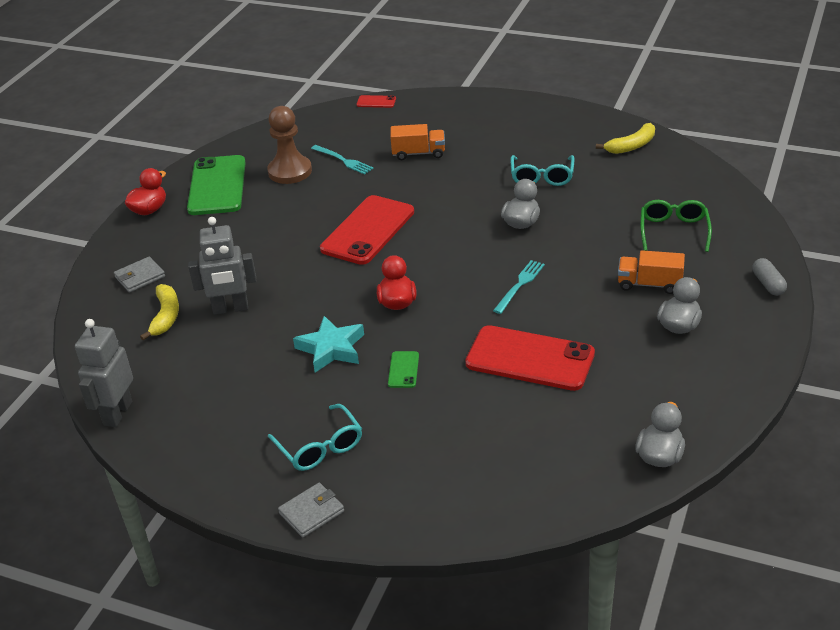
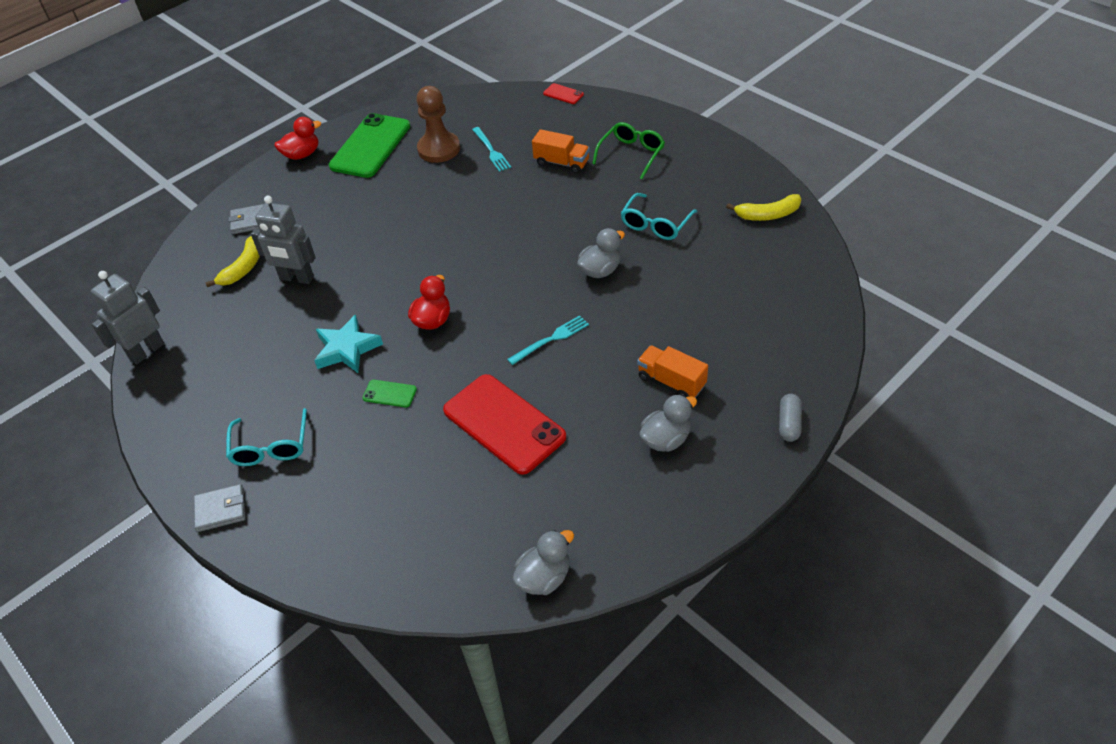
camera: 25 degrees right, 10 degrees up
(368, 230) = (461, 234): red phone -> none
(403, 370) = (389, 394): green phone -> green phone turned 75 degrees clockwise
(673, 231) = (739, 328): green glasses -> green glasses (632, 154)

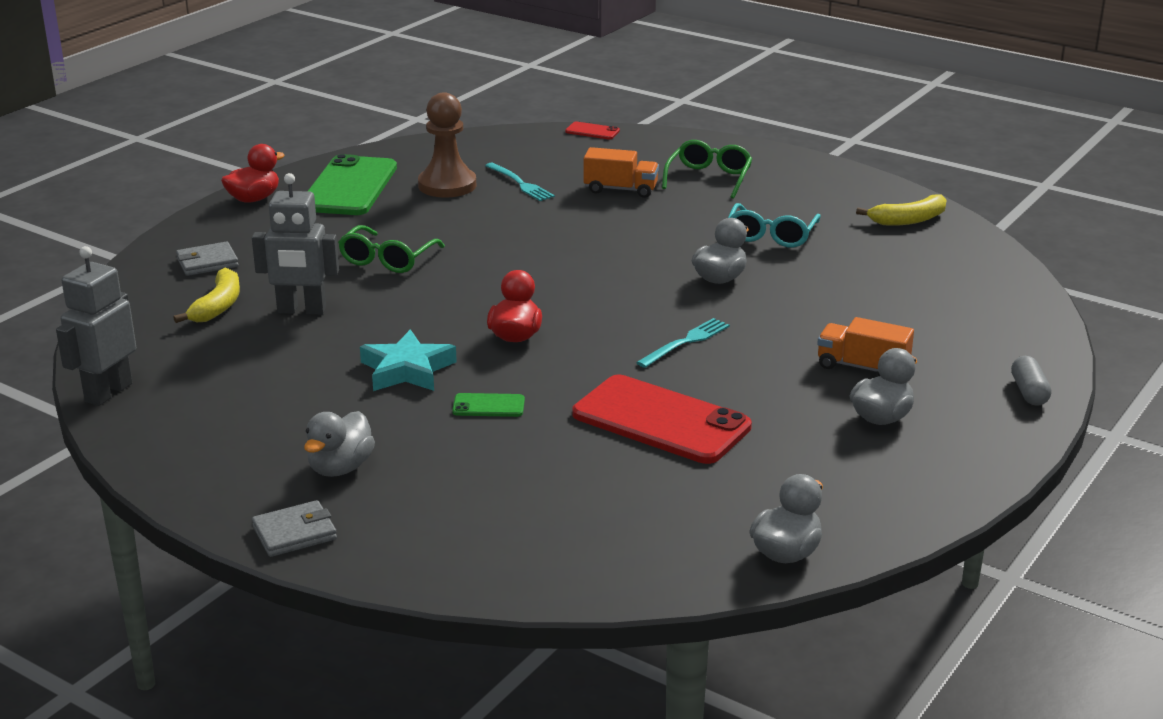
camera: 15 degrees left, 20 degrees down
(270, 447) = (340, 468): turquoise glasses -> grey duck
(371, 229) = (387, 260): none -> green glasses

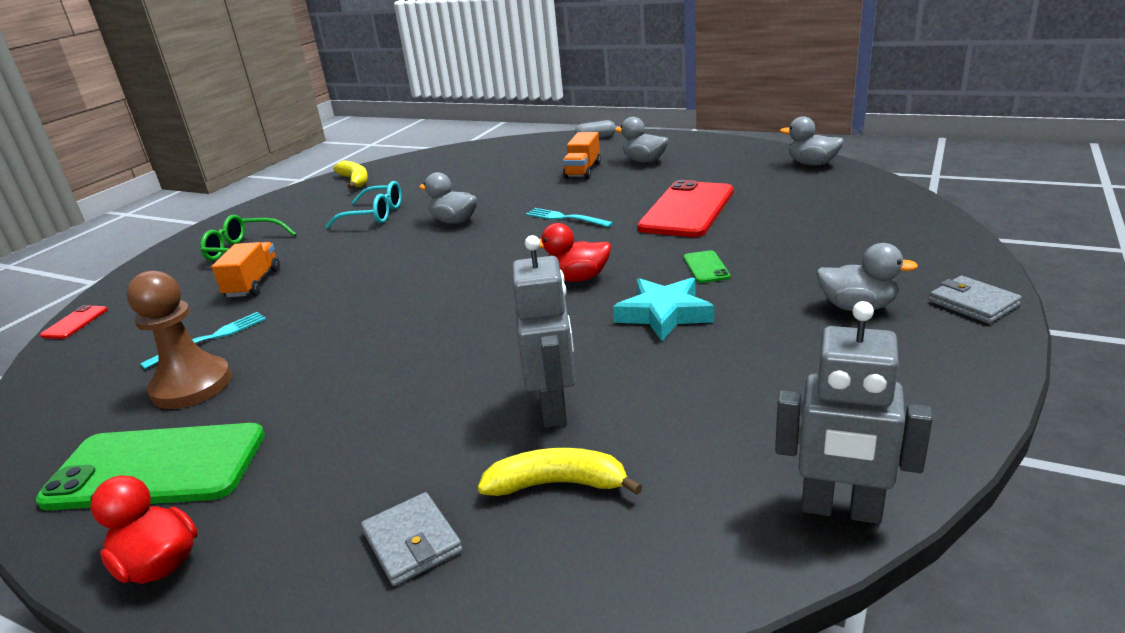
camera: 95 degrees left, 0 degrees up
(387, 260) = (411, 380): green glasses -> none

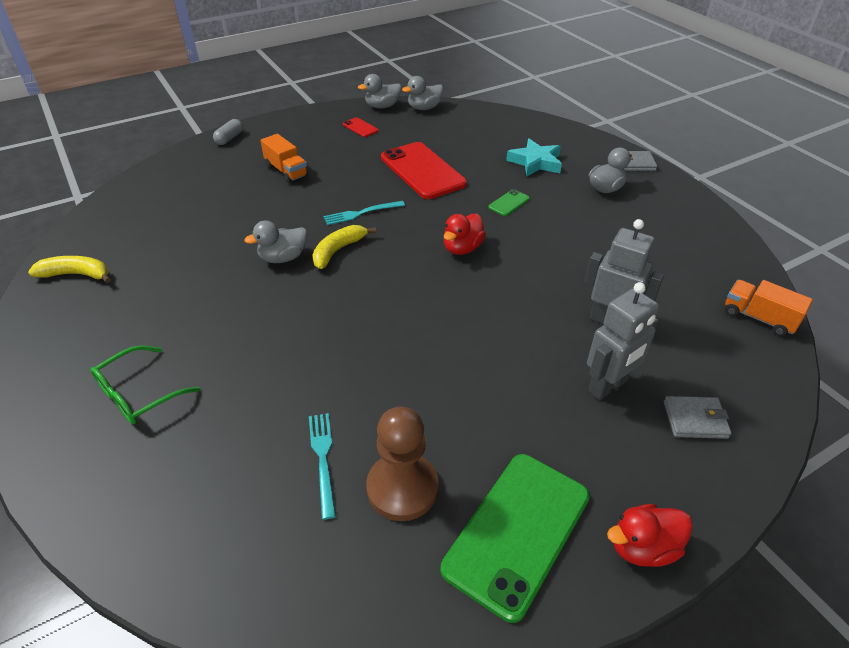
camera: 60 degrees left, 15 degrees up
(75, 322) = (136, 569): red phone -> red phone (360, 128)
(253, 283) = (237, 405): orange truck -> orange truck (758, 318)
(375, 215) = (194, 291): turquoise glasses -> none
(558, 484) = (681, 348): yellow banana -> yellow banana (338, 250)
(644, 161) = (315, 145): grey duck -> grey duck (382, 106)
(664, 314) = (547, 241): turquoise star -> turquoise star (535, 162)
(706, 267) = (509, 203): green phone -> green phone turned 75 degrees counterclockwise
(841, 510) = (756, 279): grey robot -> grey robot (608, 386)

